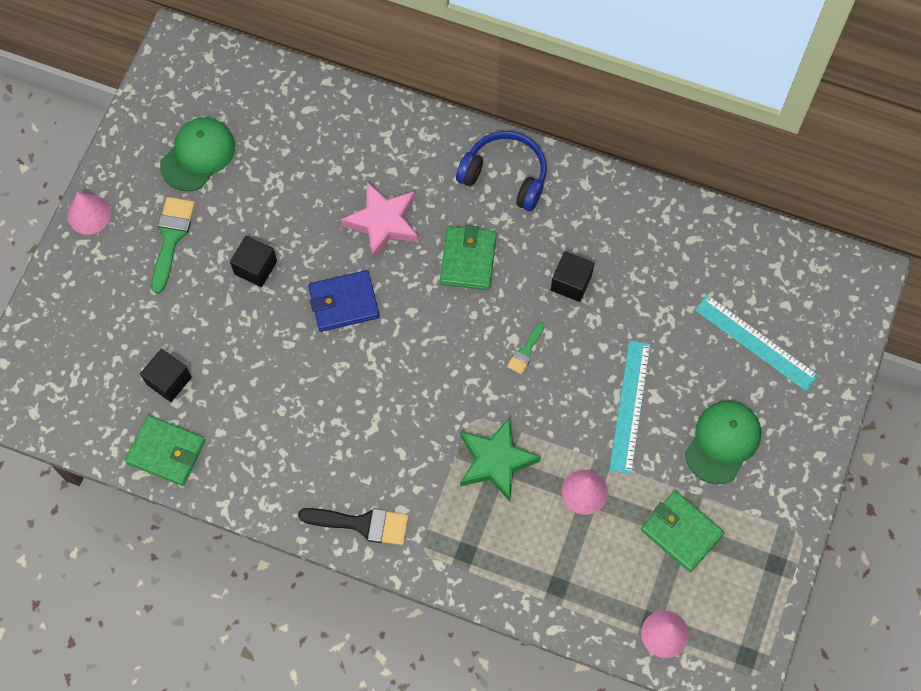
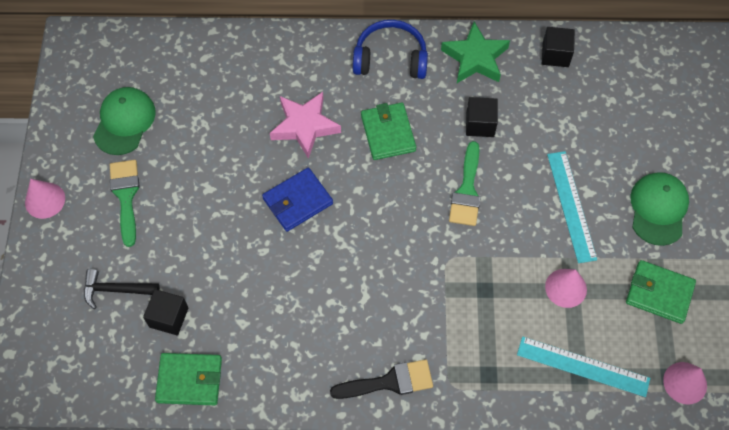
camera: 20 degrees left, 5 degrees down
(127, 334) = (116, 290): none -> black hammer
(255, 267) = (210, 197): black cube -> black cube (555, 55)
(495, 461) = (481, 288): green star -> green star (475, 58)
(525, 351) = (467, 190): green brush -> green brush, size x1.78
(755, 342) = (647, 123): turquoise ruler -> turquoise ruler (583, 366)

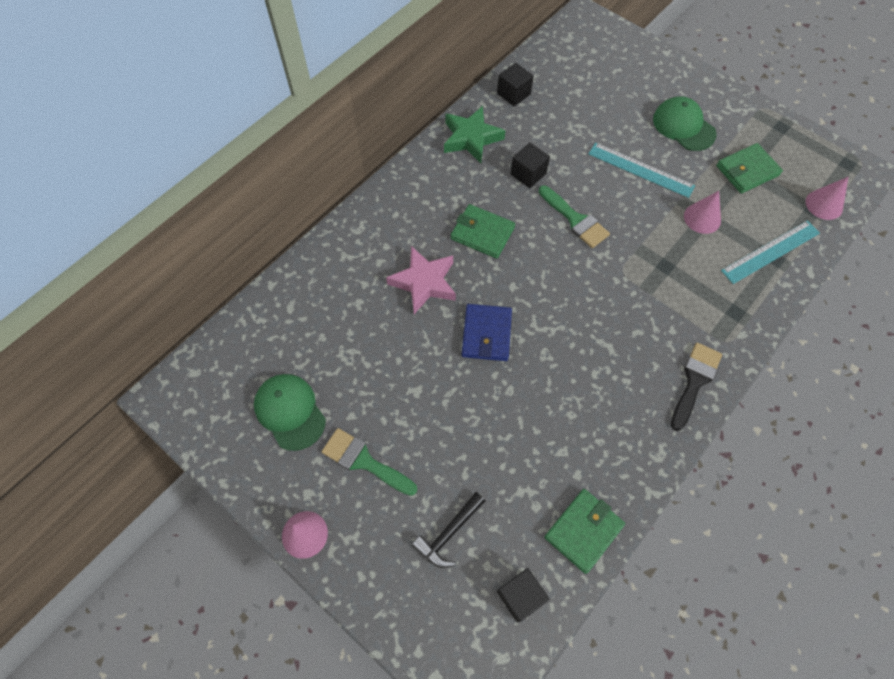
camera: 50 degrees left, 0 degrees up
(169, 317) = (511, 507): black cube -> black cube (520, 596)
(390, 59) = (420, 187): blue headphones -> none

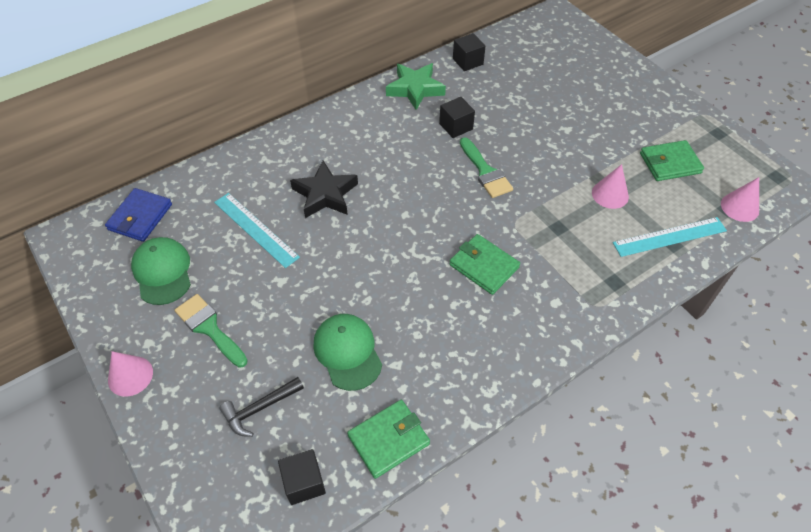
camera: 15 degrees right, 10 degrees down
(424, 282) = (325, 194): pink star -> black star
(482, 233) = (394, 166): green wallet -> green wallet (484, 266)
(486, 334) = (364, 248): blue wallet -> blue wallet (140, 217)
(640, 170) = (564, 143): turquoise ruler -> turquoise ruler (255, 229)
(683, 126) = (619, 115): green cap -> green cap (347, 352)
(694, 381) = (550, 333): black brush -> none

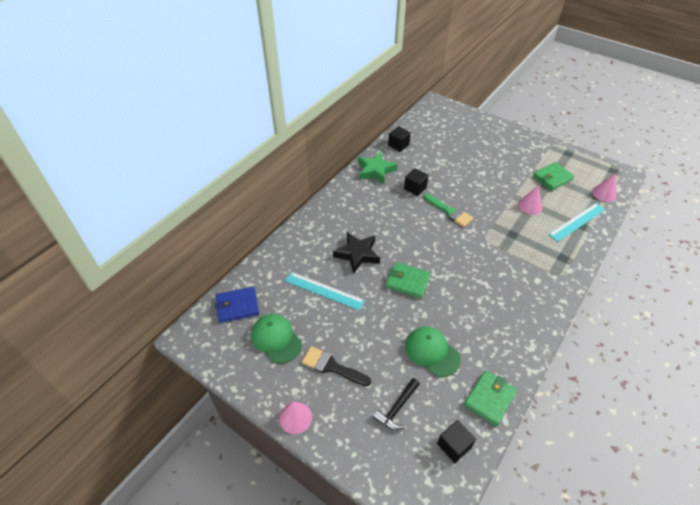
camera: 20 degrees left, 5 degrees down
(140, 217) = (237, 306): blue wallet -> blue wallet turned 75 degrees clockwise
(209, 328) = (331, 366): green brush -> black brush
(484, 266) = (483, 271): green wallet -> green wallet (407, 282)

